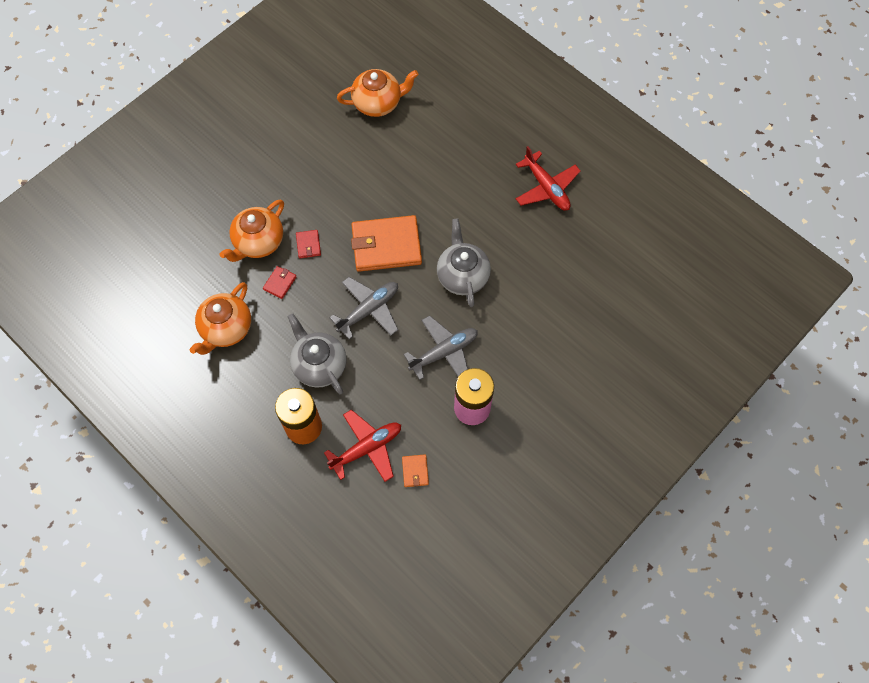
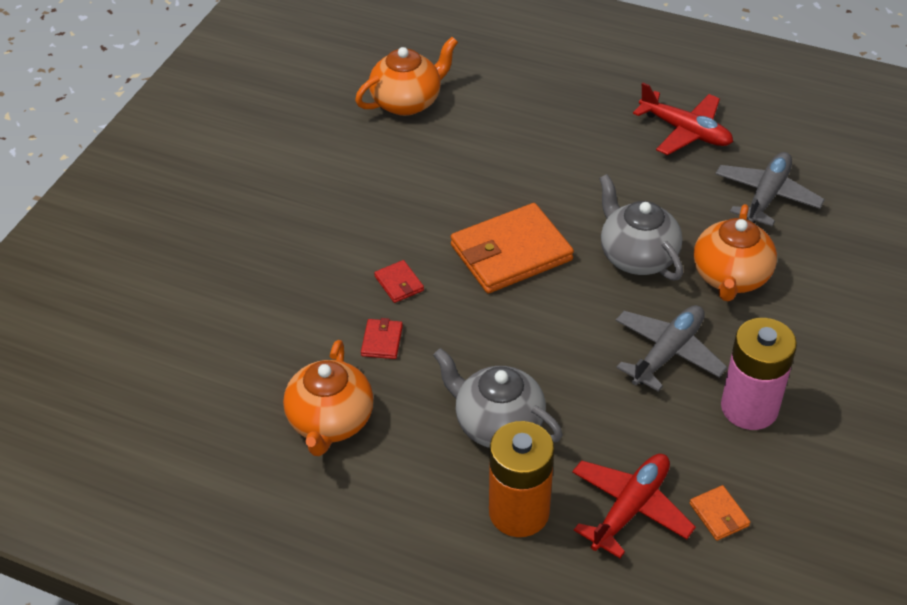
camera: 20 degrees left, 20 degrees down
(258, 242) = (323, 301): orange teapot -> orange teapot (730, 277)
(369, 310) = (530, 334): grey plane -> grey plane (767, 196)

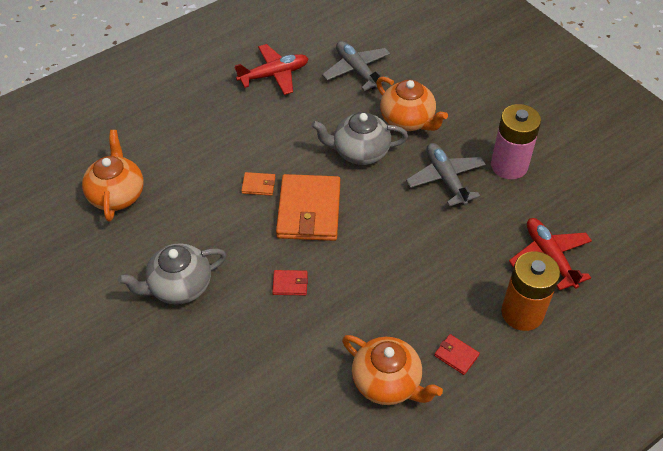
camera: 60 degrees left, 5 degrees up
(382, 341) = (335, 318): red wallet -> red wallet (456, 355)
(497, 424) = (448, 290): grey teapot -> grey teapot (179, 286)
(719, 515) = (575, 219): orange wallet -> orange wallet (258, 185)

